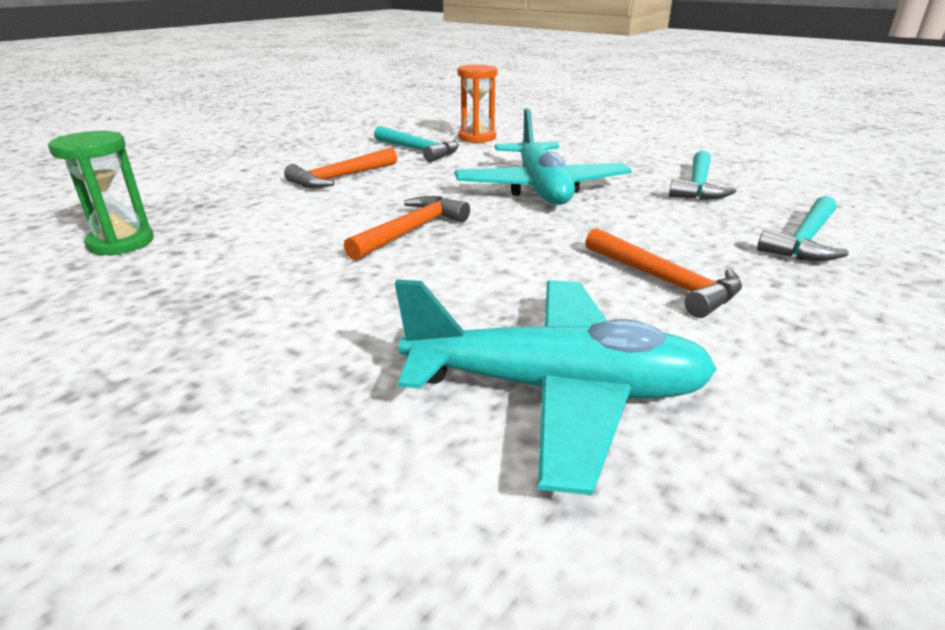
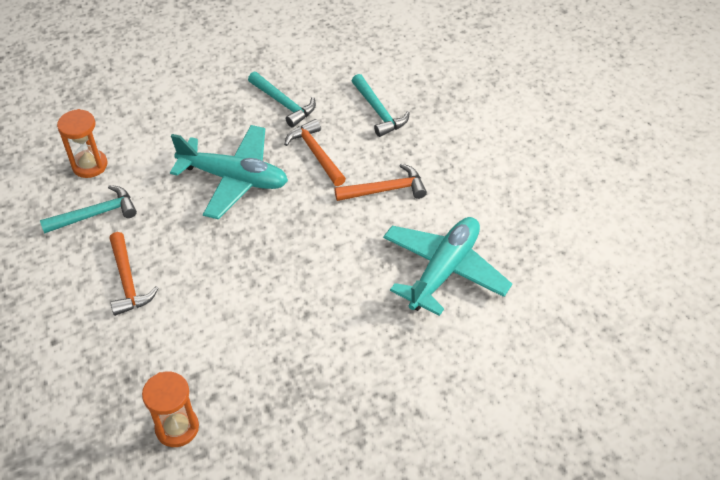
camera: 65 degrees left, 20 degrees up
(121, 243) = (177, 428): green hourglass -> orange hourglass
(411, 230) = (258, 268): orange hammer -> orange hammer (315, 153)

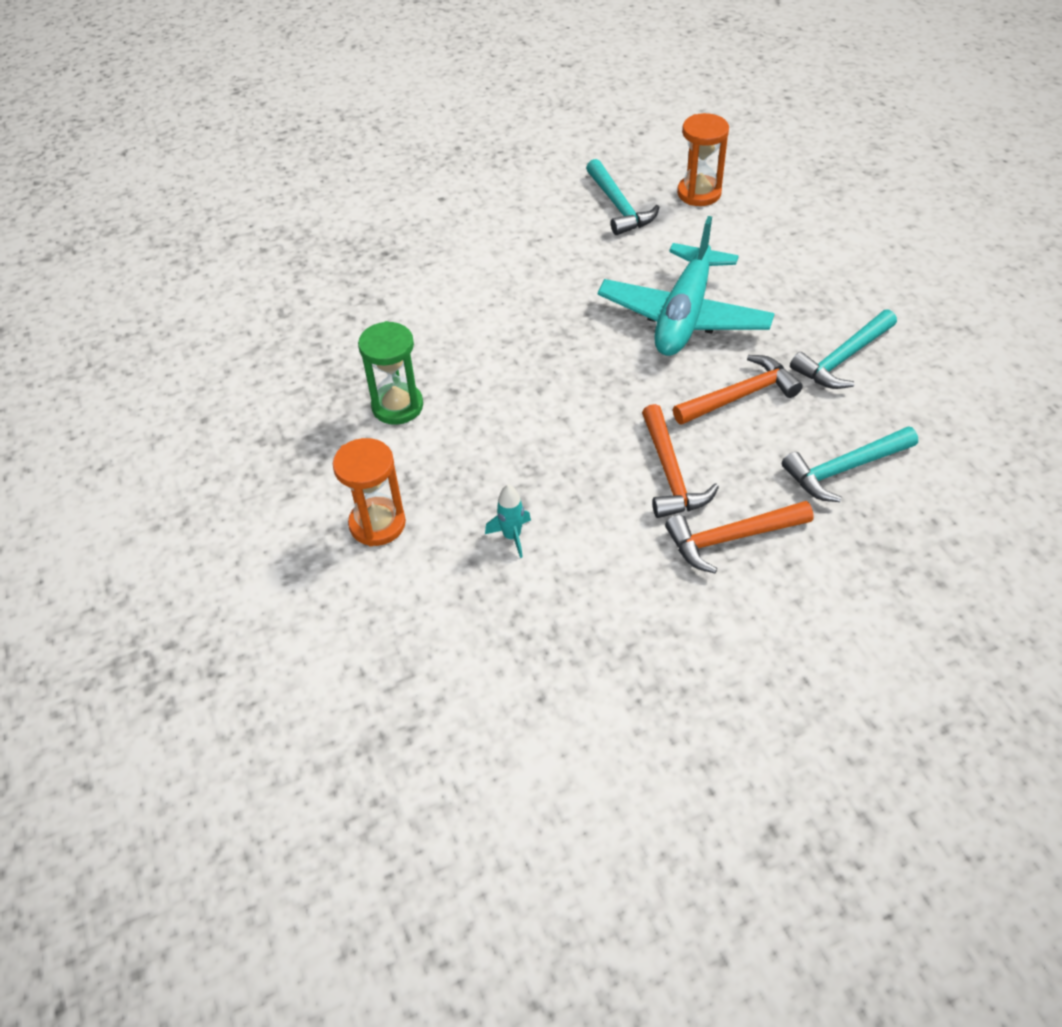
camera: 95 degrees right, 0 degrees up
(128, 281) = (516, 241): orange hammer -> orange hammer (731, 538)
(177, 428) = (316, 293): orange hourglass -> orange hourglass (377, 524)
(322, 349) = (397, 406): none -> green hourglass
(444, 270) = (512, 536): turquoise plane -> turquoise rocket

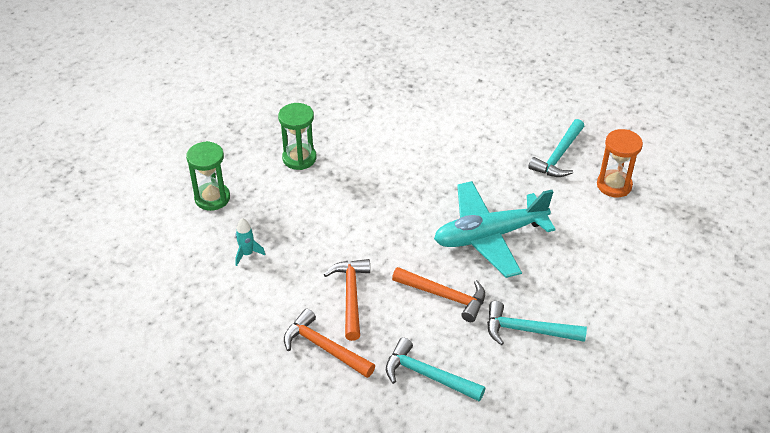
camera: 50 degrees right, 5 degrees down
(377, 524) = (212, 198): orange hourglass -> green hourglass
(670, 474) = (351, 296): orange hammer -> orange hammer turned 135 degrees clockwise

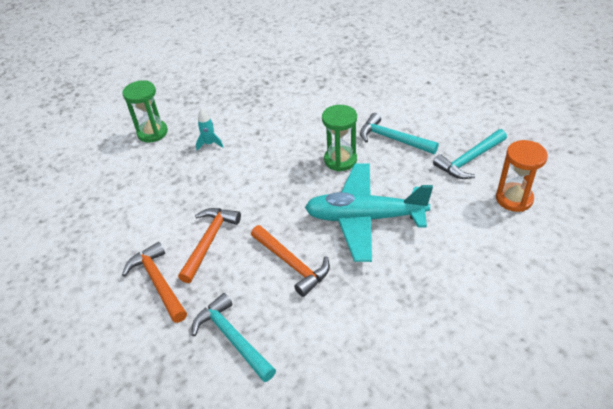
camera: 25 degrees right, 0 degrees up
(247, 254) = (149, 183): turquoise rocket -> turquoise rocket (210, 144)
(299, 158) = (238, 116): green hourglass -> green hourglass (340, 160)
(527, 330) = (353, 321): turquoise hammer -> turquoise hammer (392, 139)

